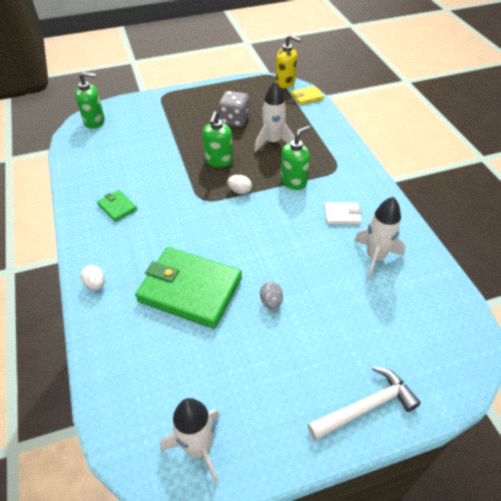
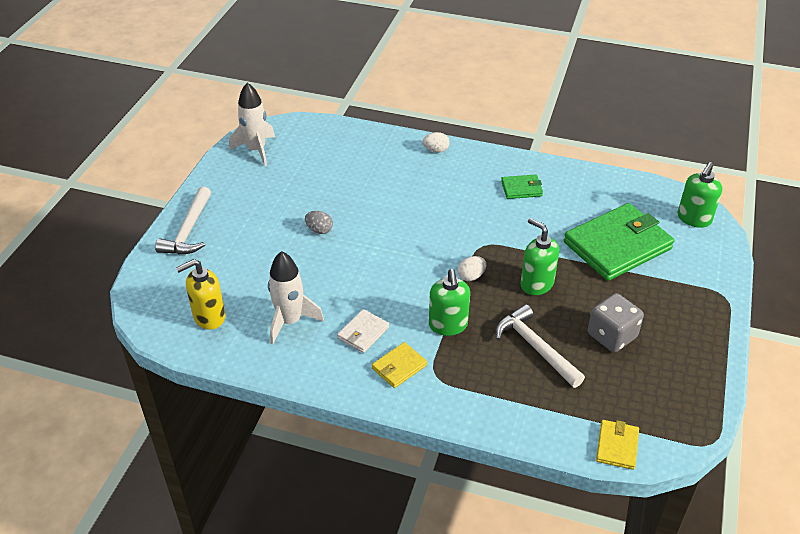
camera: 125 degrees right, 5 degrees down
(190, 289) = (379, 193): green wallet -> green wallet (617, 245)
(273, 142) = (535, 347): white rocket -> white hammer
(285, 83) = (677, 444): yellow soap dispenser -> yellow soap dispenser (209, 317)
(348, 186) = (399, 367): none -> yellow wallet

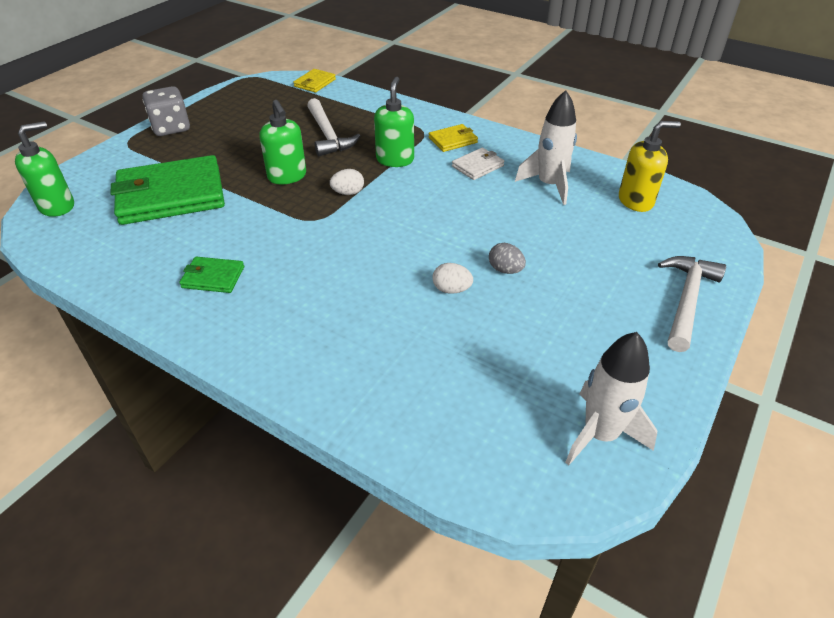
camera: 165 degrees left, 0 degrees up
(436, 150) = (288, 367): white egg -> white egg (451, 289)
(611, 336) = (257, 132): grey dice -> grey dice (171, 128)

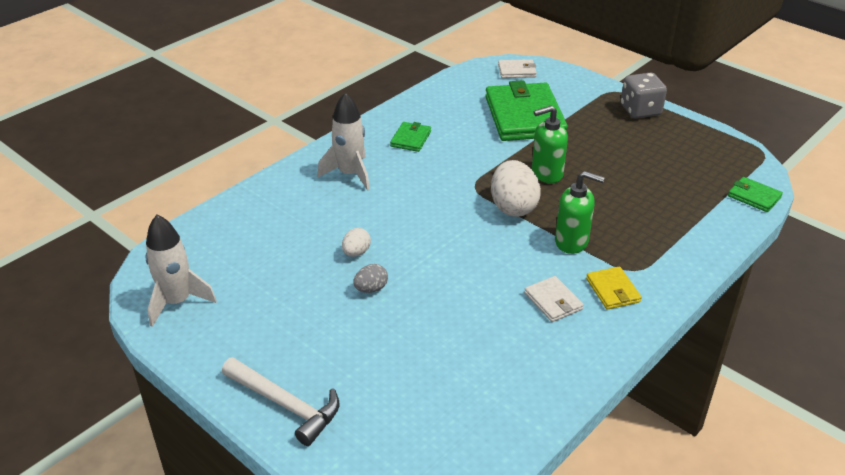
camera: 100 degrees right, 5 degrees down
(57, 206) = (517, 71): green soap dispenser -> white wallet
(315, 83) = (754, 196): yellow wallet -> green wallet
(328, 135) = (626, 200): white hammer -> none
(348, 193) = (513, 207): white egg -> white egg, size x1.93
(549, 185) = (506, 352): white rocket -> white rocket (350, 174)
(636, 201) = (460, 422): yellow soap dispenser -> none

